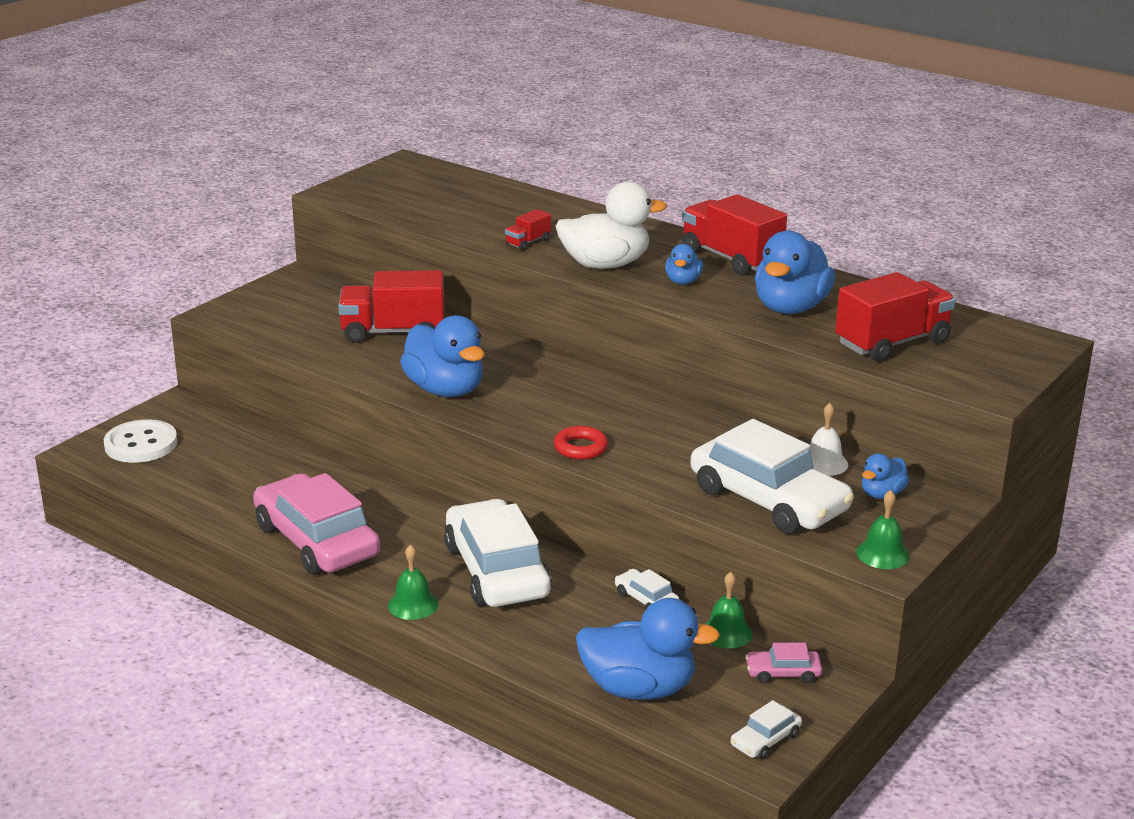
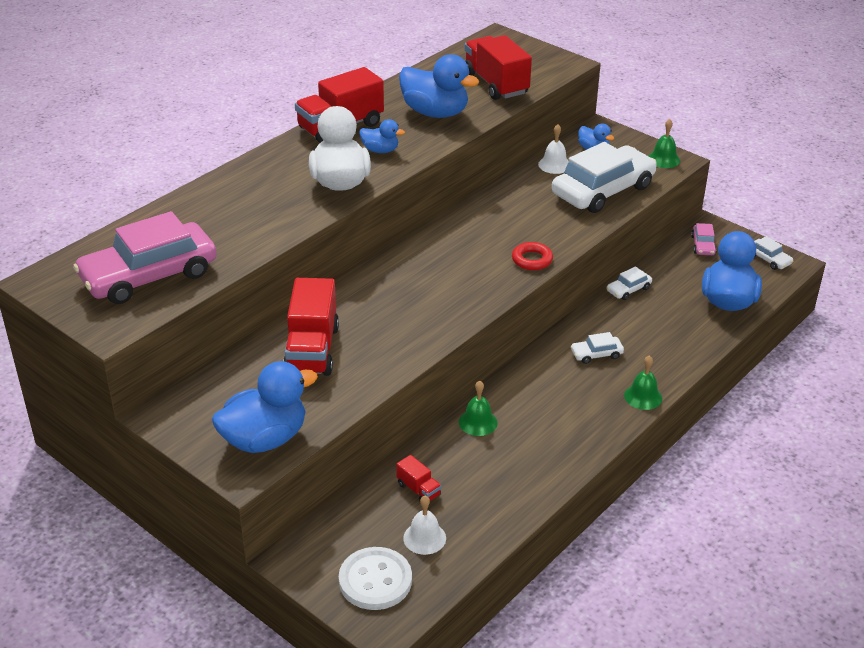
camera: 85 degrees left, 10 degrees up
(191, 466) = (424, 538): none -> white bell
(316, 541) = (556, 449): pink car -> pink car (149, 276)
(445, 390) = (431, 322): blue duck -> blue duck (265, 439)
(496, 571) = (596, 354): white car -> white car, size x0.42
(528, 242) = (282, 216): red truck -> red truck (418, 489)
(726, 632) = (663, 261): green bell -> green bell (478, 422)

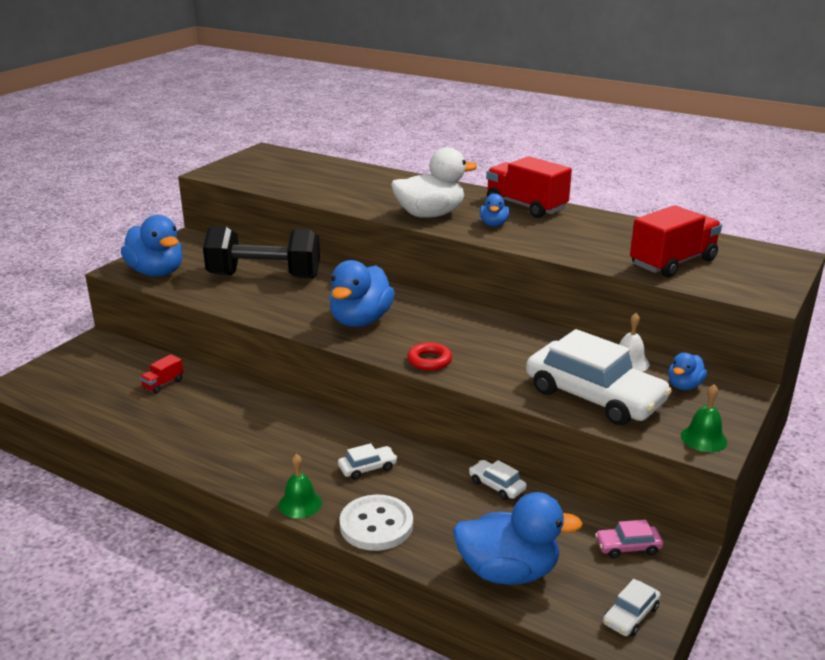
camera: 80 degrees right, 10 degrees down
(149, 276) = (275, 174): pink car -> none
(312, 350) = (264, 276): red truck -> black dumbbell
(375, 580) = (64, 376): white button -> white button (376, 525)
(424, 538) = (105, 392): white bell -> none
(435, 113) = (583, 240): blue duck -> blue duck (360, 320)
(478, 422) = (250, 405): green bell -> none
(596, 354) = (367, 468): white car -> white car turned 90 degrees clockwise

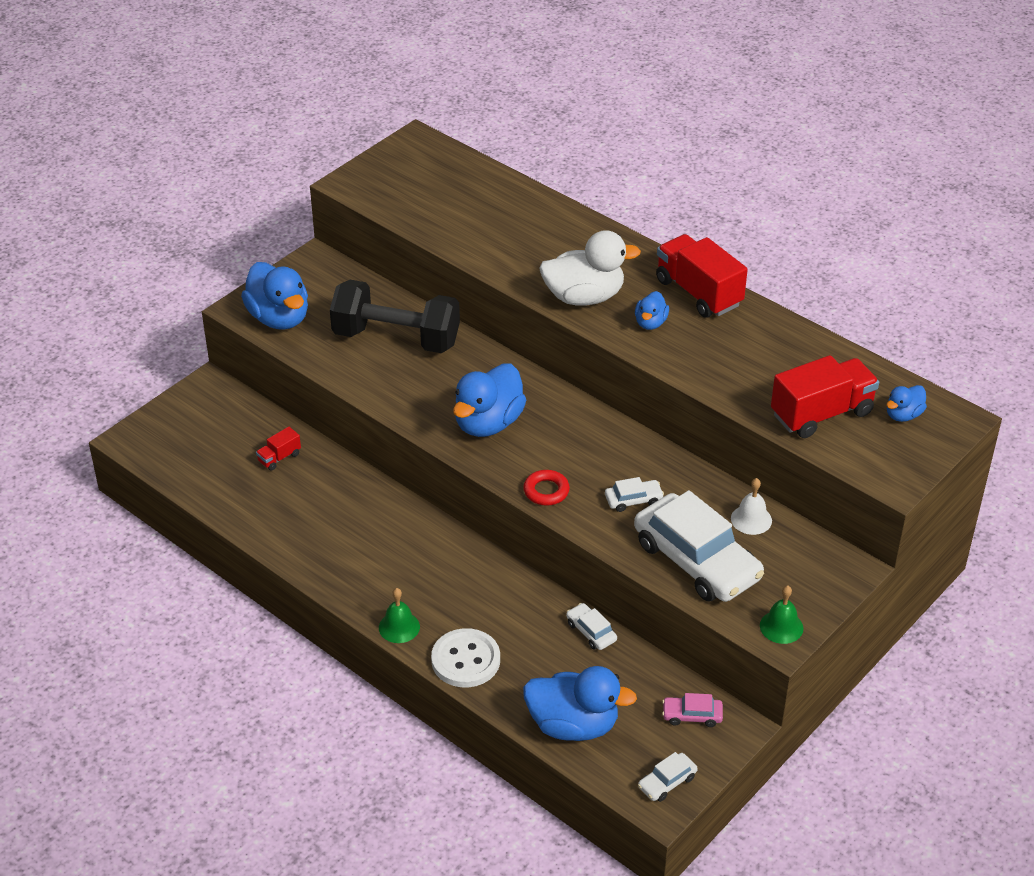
camera: 10 degrees right, 15 degrees up
(367, 468) = (470, 594): white car -> white car (633, 500)
(684, 386) = (794, 558): blue duck -> blue duck (903, 415)

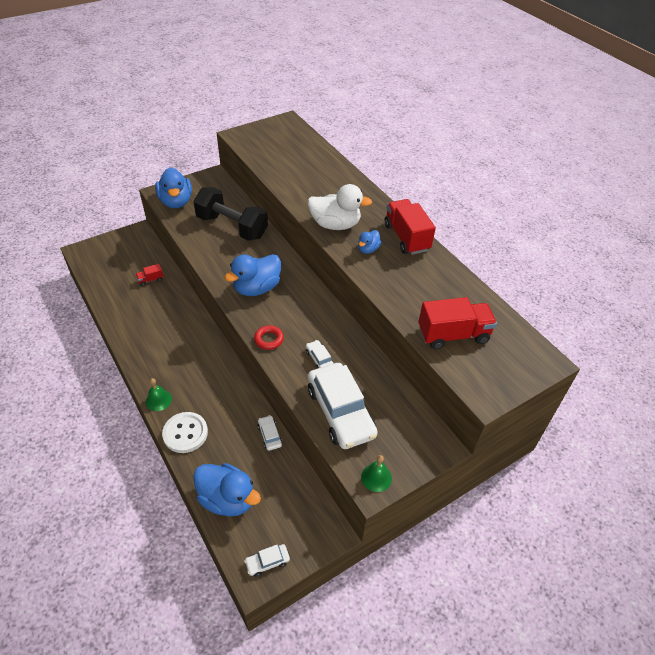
camera: 15 degrees right, 5 degrees up
(633, 500) = (319, 359): white car -> white car turned 120 degrees counterclockwise
(692, 715) = (306, 515): pink car -> none
(751, 519) = (388, 392): white bell -> none
(903, 415) = (509, 349): blue duck -> none

